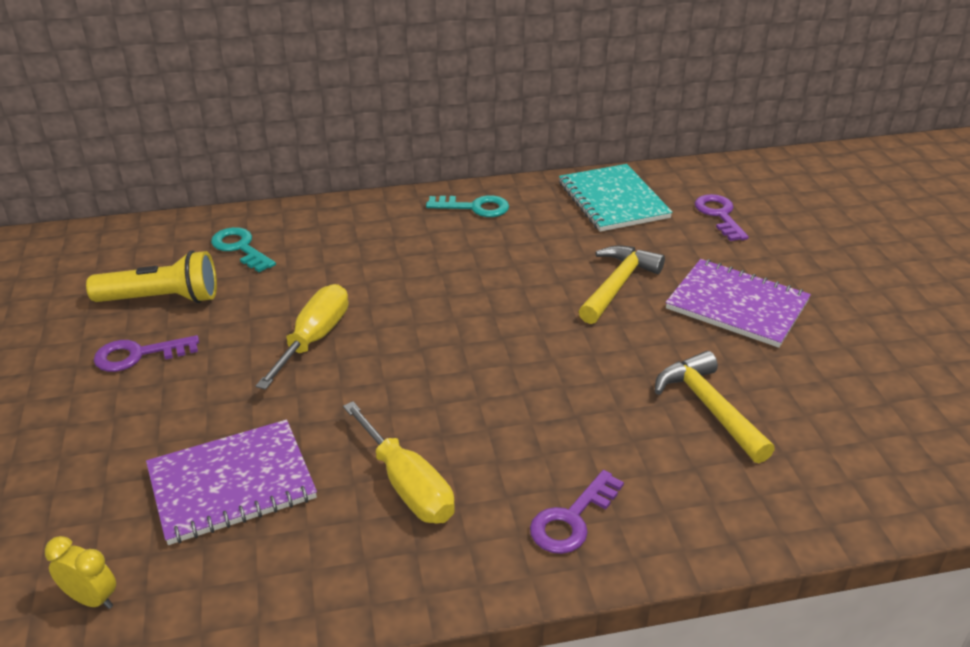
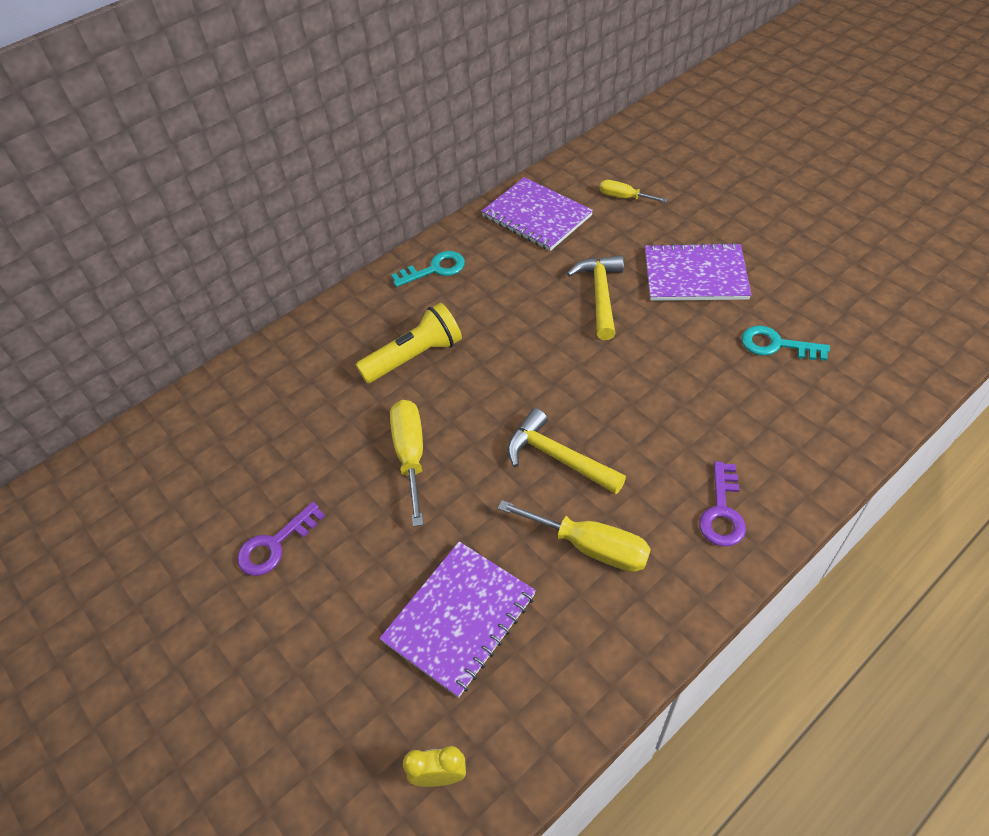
camera: 25 degrees left, 15 degrees up
(162, 299) = (246, 481): yellow flashlight -> yellow flashlight (415, 356)
(240, 248) = (270, 398): turquoise key -> turquoise key (776, 345)
(613, 200) = (536, 216): turquoise notebook -> purple notebook
(709, 407) = (740, 372): yellow hammer -> yellow hammer (557, 457)
(719, 215) = (624, 197): purple key -> yellow screwdriver

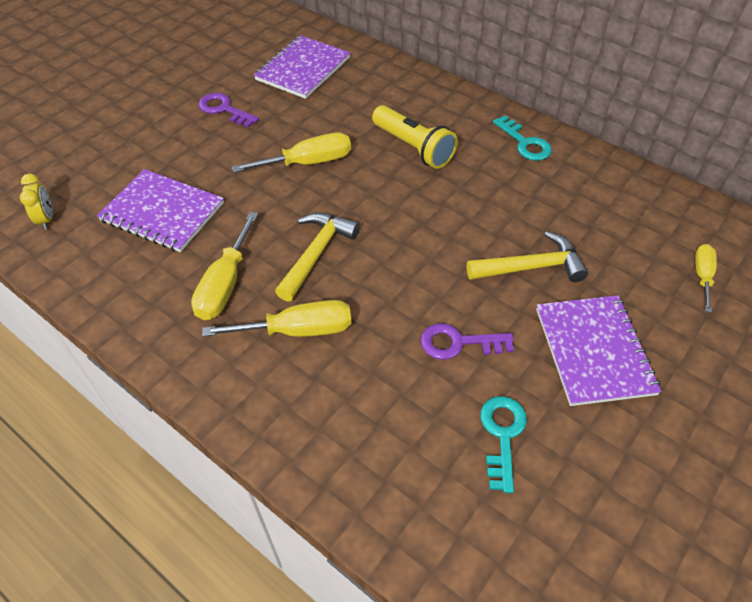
camera: 75 degrees right, 0 degrees up
(536, 216) = (633, 204): purple notebook -> purple notebook (303, 69)
(660, 480) = (298, 330): none -> yellow screwdriver
(722, 511) = (265, 382): purple key -> purple key (458, 343)

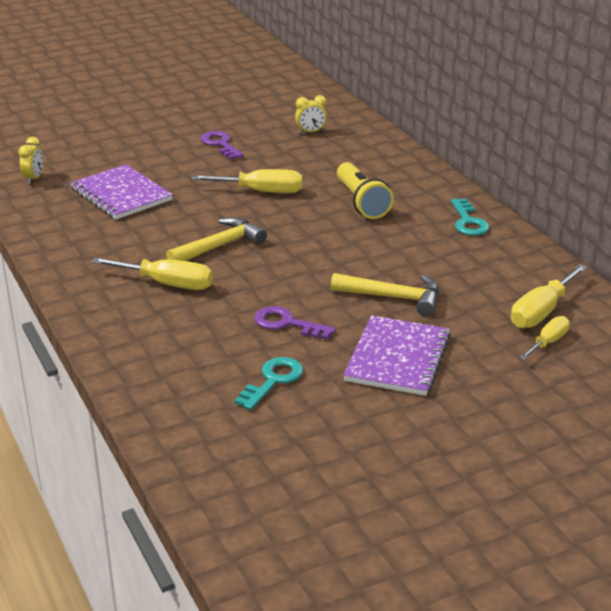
camera: 25 degrees right, 20 degrees down
(225, 284) = (134, 245): yellow screwdriver -> yellow screwdriver (541, 312)
(303, 69) = (311, 132): purple notebook -> yellow clock

